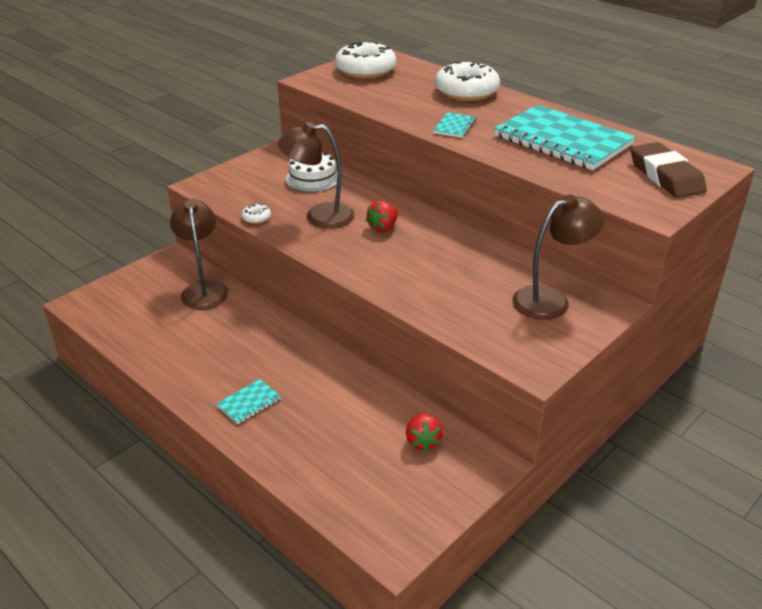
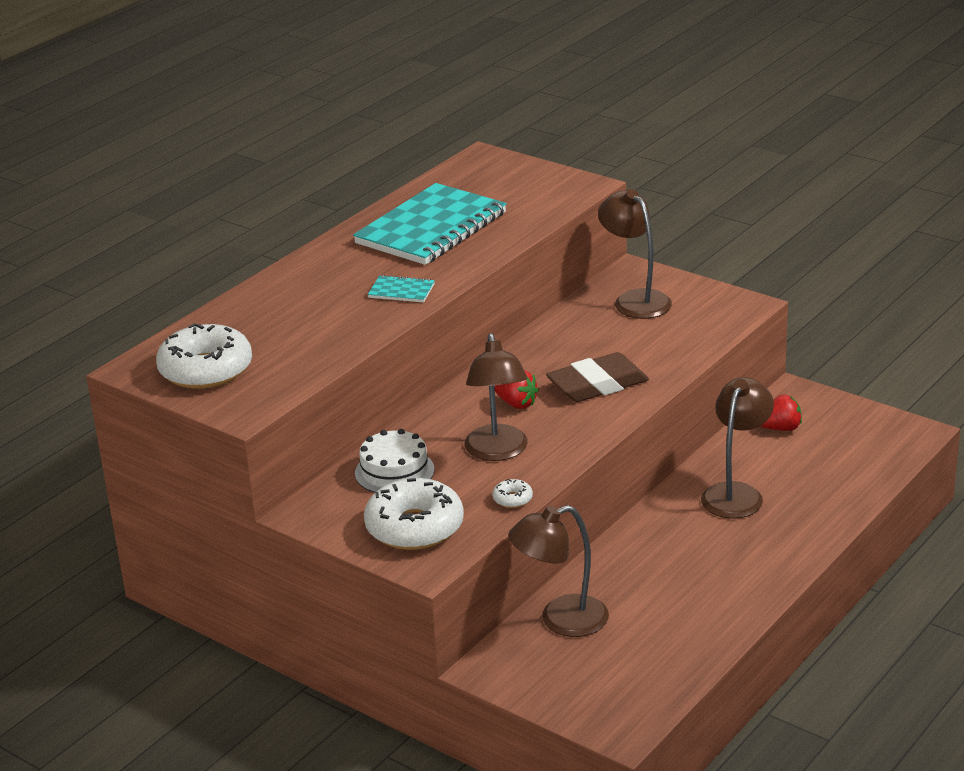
camera: 95 degrees left, 5 degrees down
(249, 403) = (769, 540): turquoise notebook -> none
(324, 394) = (736, 493): none -> brown lamp
(466, 92) = (288, 290): white donut -> white donut (414, 527)
(666, 176) = (507, 179): brown eraser -> brown eraser (597, 384)

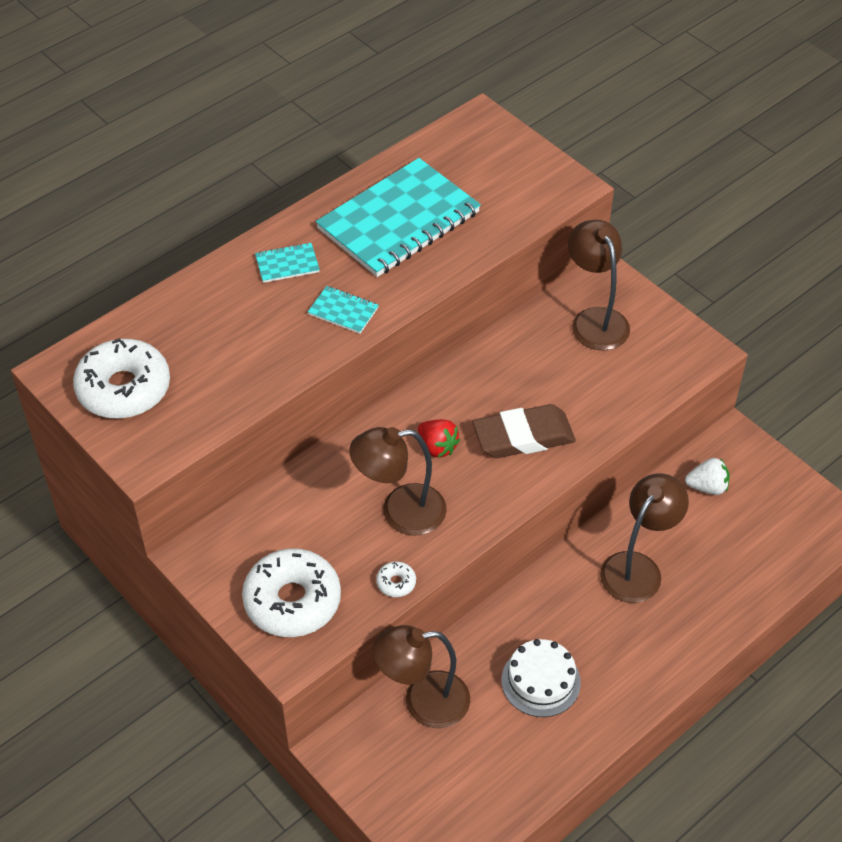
camera: 10 degrees right, 20 degrees up
(335, 270) = (287, 264): none -> turquoise notebook
(394, 471) = (294, 517): white cake -> white cake (540, 681)
(498, 452) = (400, 512): brown lamp -> brown lamp turned 75 degrees clockwise
(781, 428) = (707, 487): red strawberry -> white strawberry

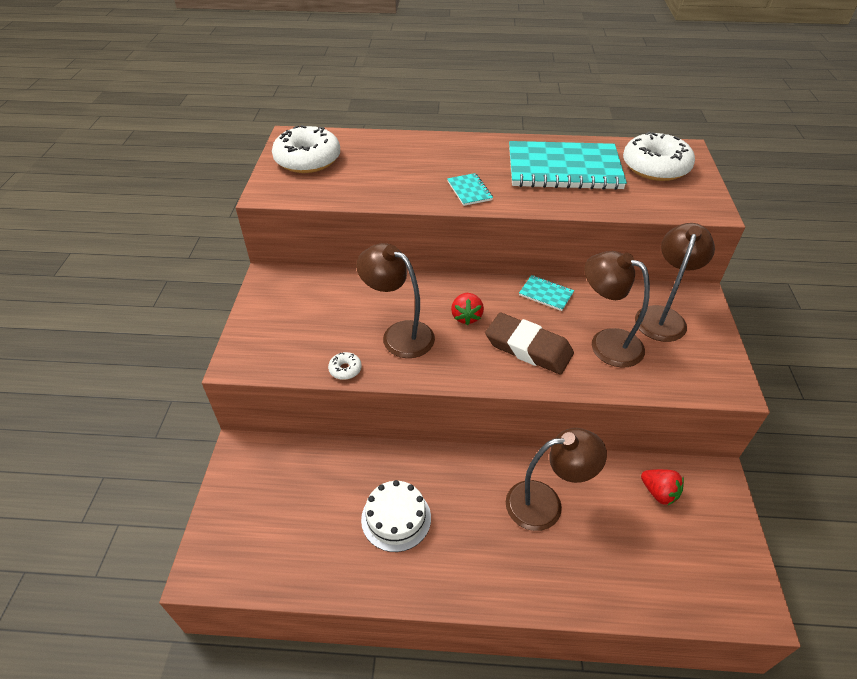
camera: 45 degrees right, 5 degrees down
(287, 264) = (469, 155): turquoise notebook -> turquoise notebook (546, 294)
(292, 601) = (281, 335): white donut -> white donut (655, 167)
(423, 702) = (316, 467): brown lamp -> brown lamp (606, 343)
(707, 487) = (659, 493): white strawberry -> red strawberry

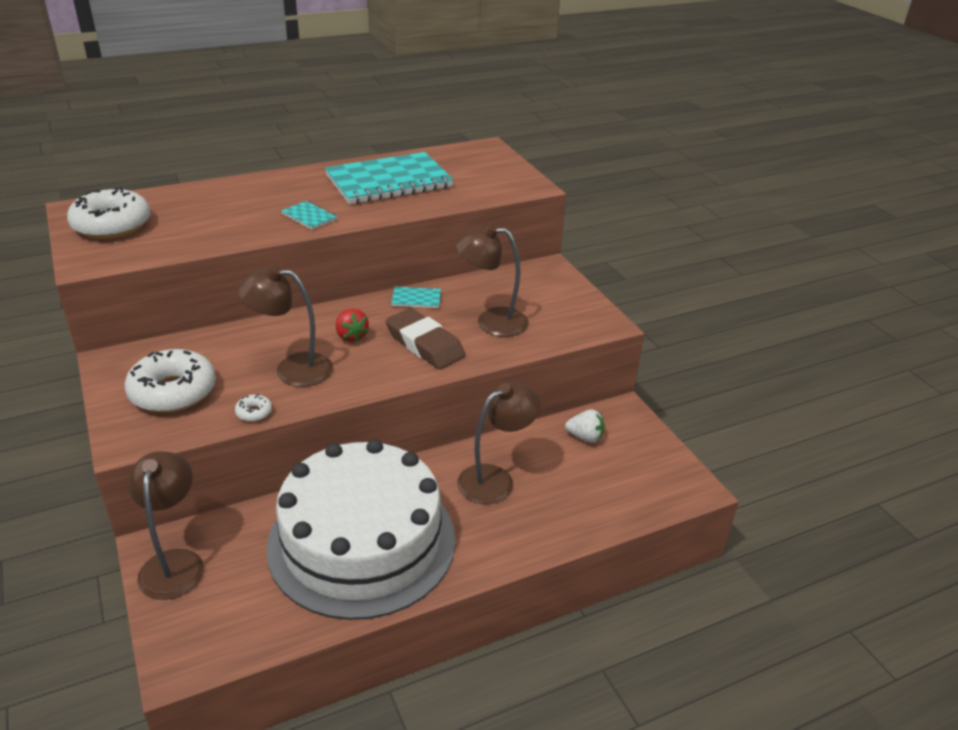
camera: 30 degrees left, 10 degrees down
(396, 518) = (362, 541): white cake -> white cake, size x2.49
(528, 348) = (425, 344): brown eraser -> brown eraser turned 45 degrees clockwise
(655, 167) = (469, 164): white donut -> white donut (173, 392)
(659, 493) = (585, 437): red strawberry -> white strawberry
(662, 316) = (527, 289): brown lamp -> brown lamp (174, 563)

